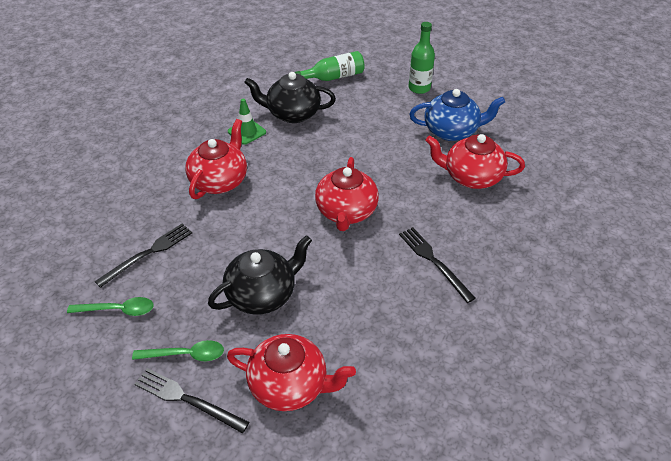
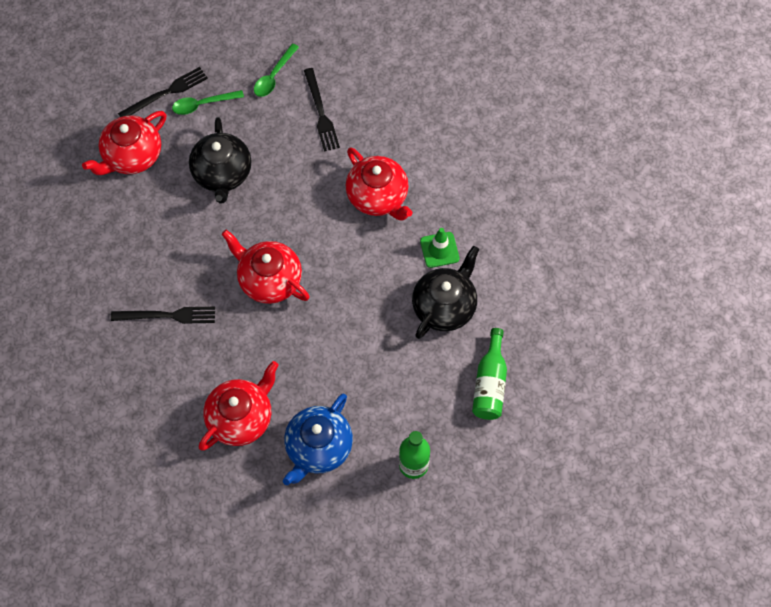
camera: 120 degrees right, 20 degrees up
(186, 355) = (203, 104): green spoon -> green spoon turned 45 degrees clockwise

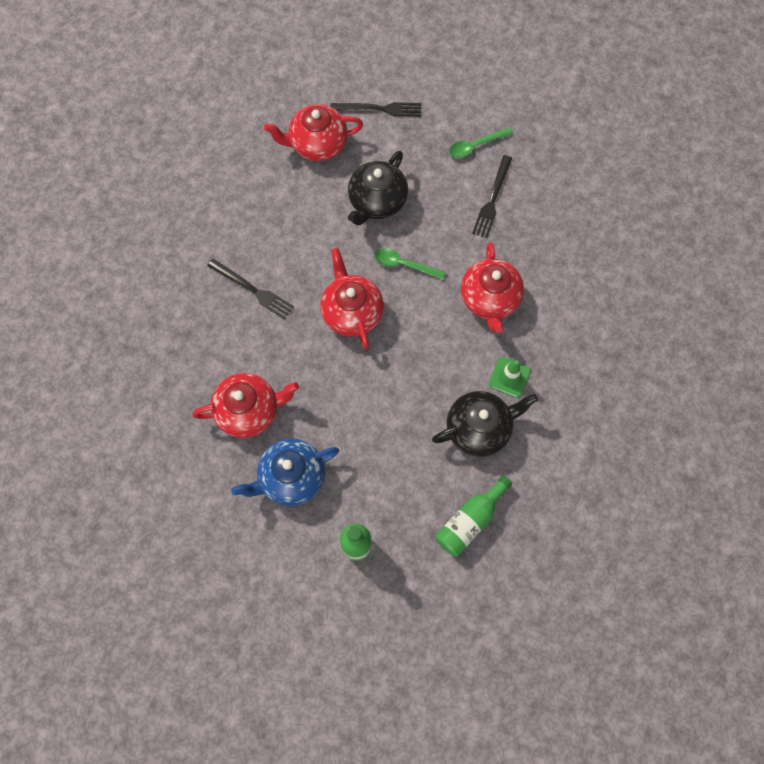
camera: 35 degrees right, 5 degrees up
(203, 104) = (402, 135): green spoon -> green spoon (404, 264)

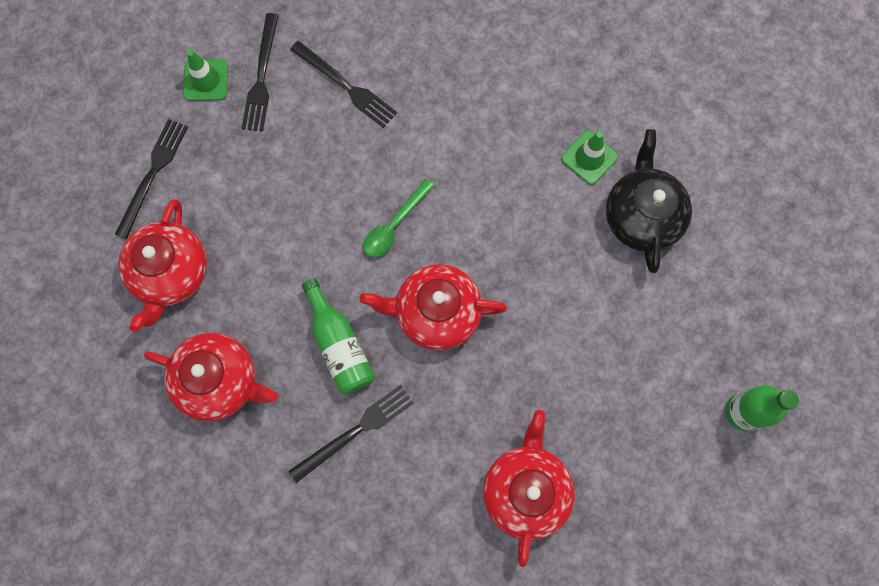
camera: 70 degrees left, 5 degrees up
(291, 477) = (632, 464): blue teapot -> none
(377, 202) = (291, 227): black teapot -> none
(458, 114) = (206, 80): none -> green traffic cone
(470, 520) = (750, 269): green bottle -> green bottle (339, 345)
(475, 146) = (261, 77): green spoon -> black fork
(489, 299) = (480, 141): red teapot -> red teapot (220, 381)

